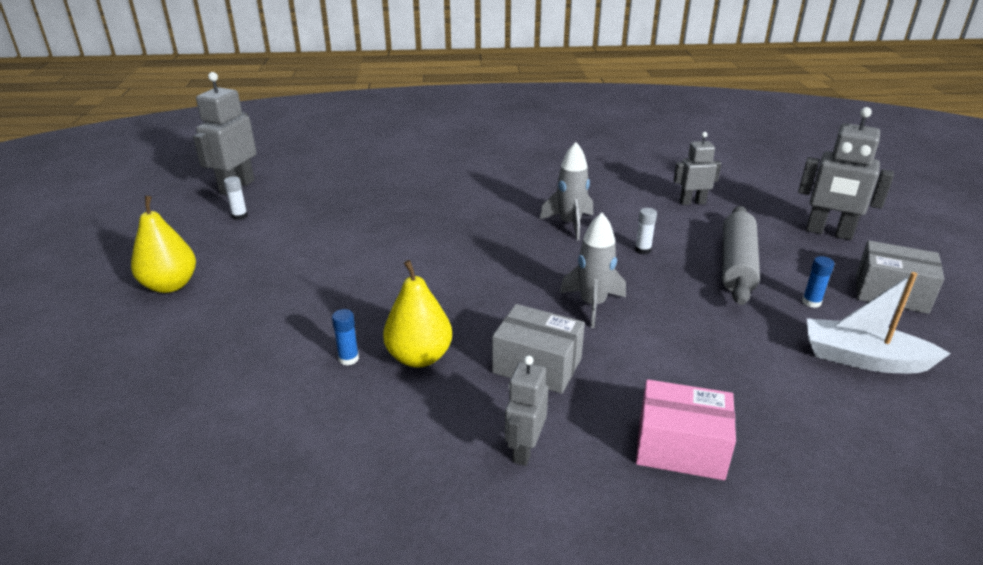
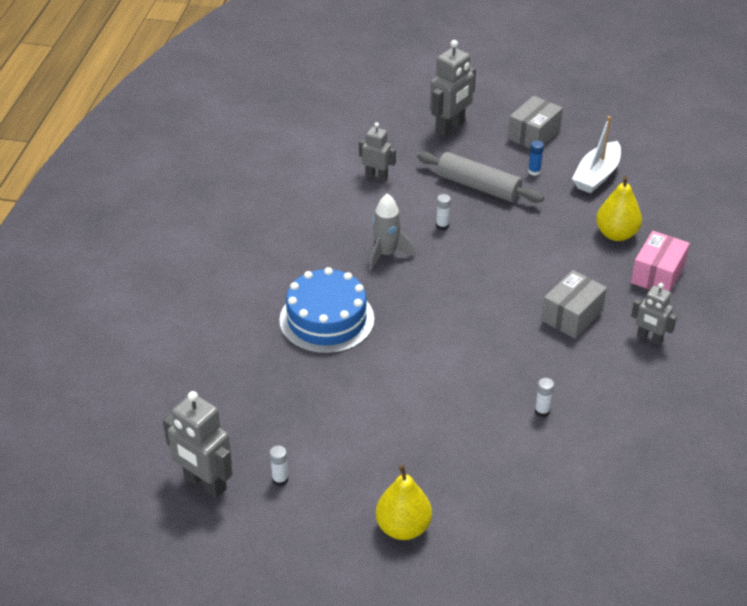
camera: 75 degrees left, 10 degrees up
(348, 358) = (542, 411): blue glue stick -> white glue stick
(419, 357) = (549, 373): yellow pear -> yellow pear (616, 234)
(454, 207) = (326, 319): none -> blue cake
(592, 305) = (509, 272): grey rocket -> none
(692, 202) = (376, 176): grey robot -> grey robot turned 105 degrees clockwise

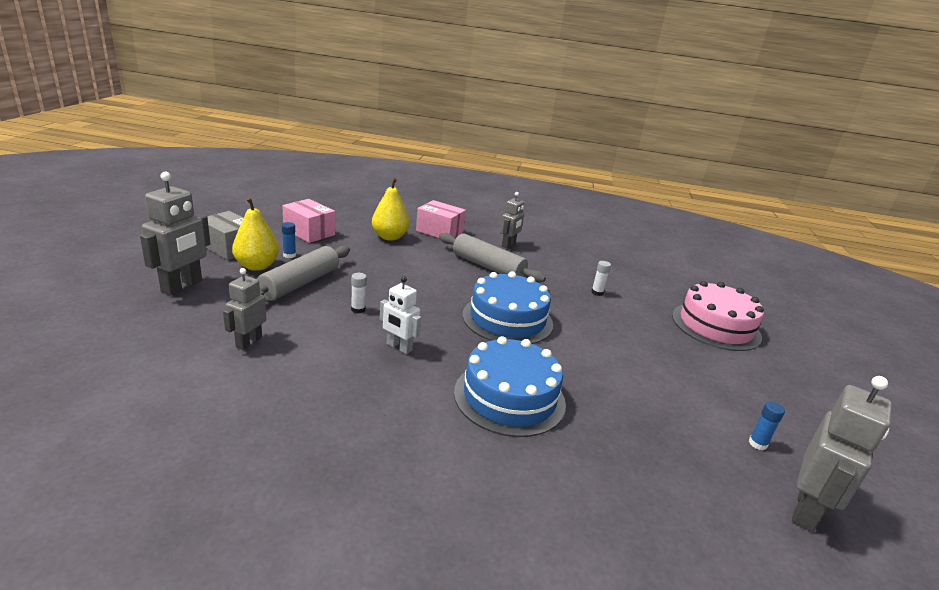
camera: 95 degrees left, 15 degrees down
(280, 479) = (757, 444): white glue stick -> blue glue stick
(386, 254) = (399, 347): grey rocket -> white robot
(403, 527) = (757, 369): yellow pear -> yellow pear (257, 266)
(450, 127) = (182, 286): grey robot -> grey robot turned 75 degrees clockwise
(454, 326) = (507, 319): none -> blue cake
(492, 518) = (715, 326): none -> pink cake
(572, 316) = (488, 267): grey box -> grey rolling pin
(596, 175) = (309, 232): white boat -> pink box

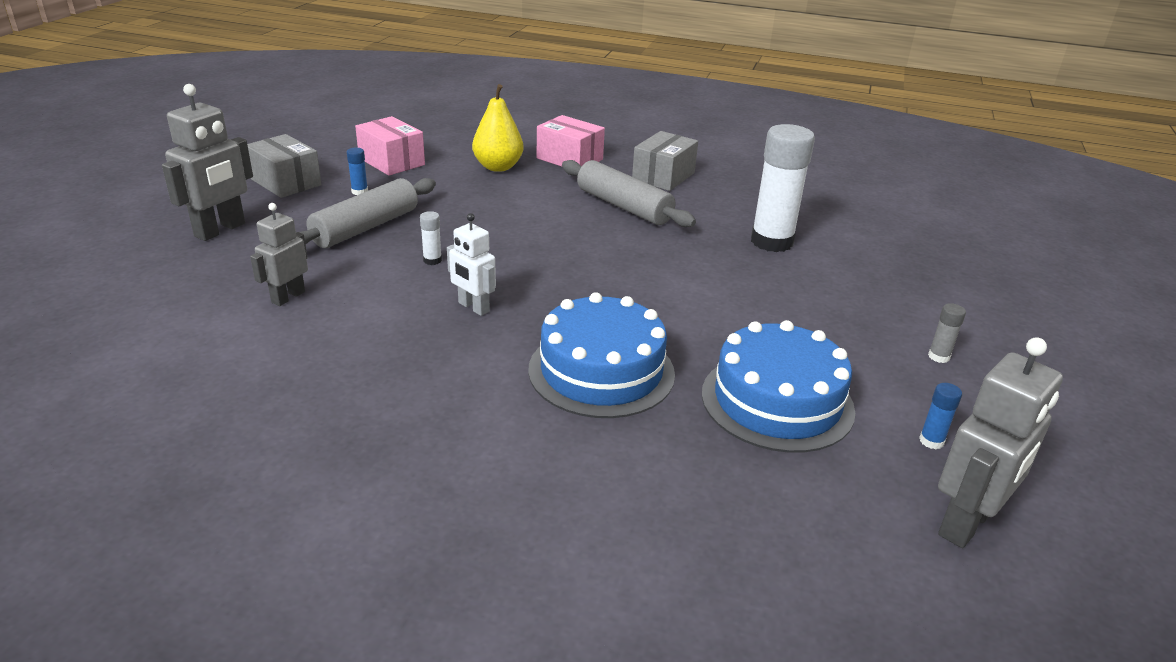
camera: 10 degrees right, 5 degrees up
(257, 266) = (315, 205): yellow pear -> none
(507, 319) = (630, 275): blue cake -> blue cake (777, 401)
(508, 245) = (663, 176): grey robot -> grey box
(597, 292) = (771, 242): white glue stick -> white glue stick, size x2.46
(715, 326) = (935, 289): pink cake -> none
(737, 377) = (939, 356): none -> grey glue stick

